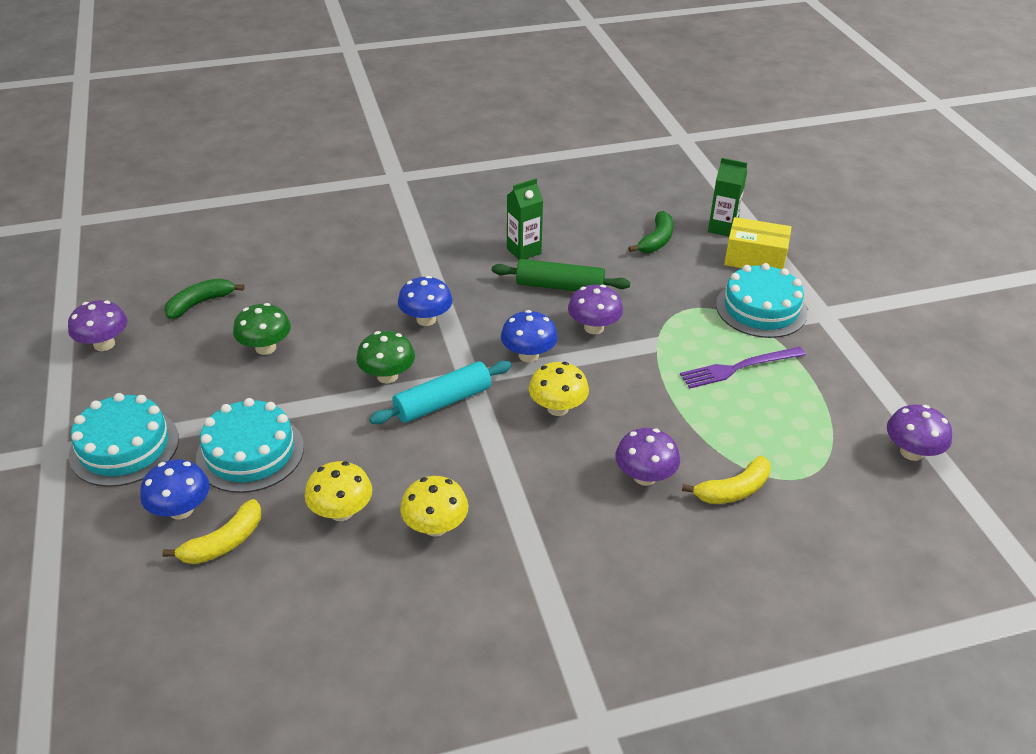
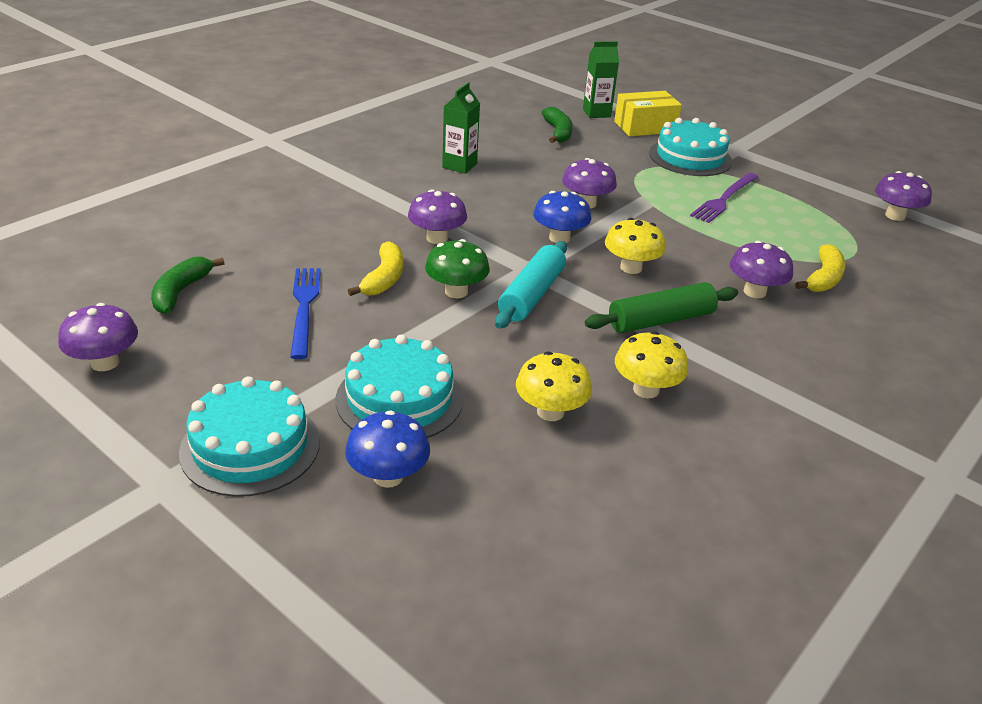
camera: 35 degrees left, 5 degrees down
(224, 543) = (470, 485): yellow banana -> yellow banana (384, 278)
(265, 348) = (304, 307): green mushroom -> blue fork
(426, 319) = (437, 238): blue mushroom -> purple mushroom
(560, 286) = (522, 183): green rolling pin -> green rolling pin (660, 320)

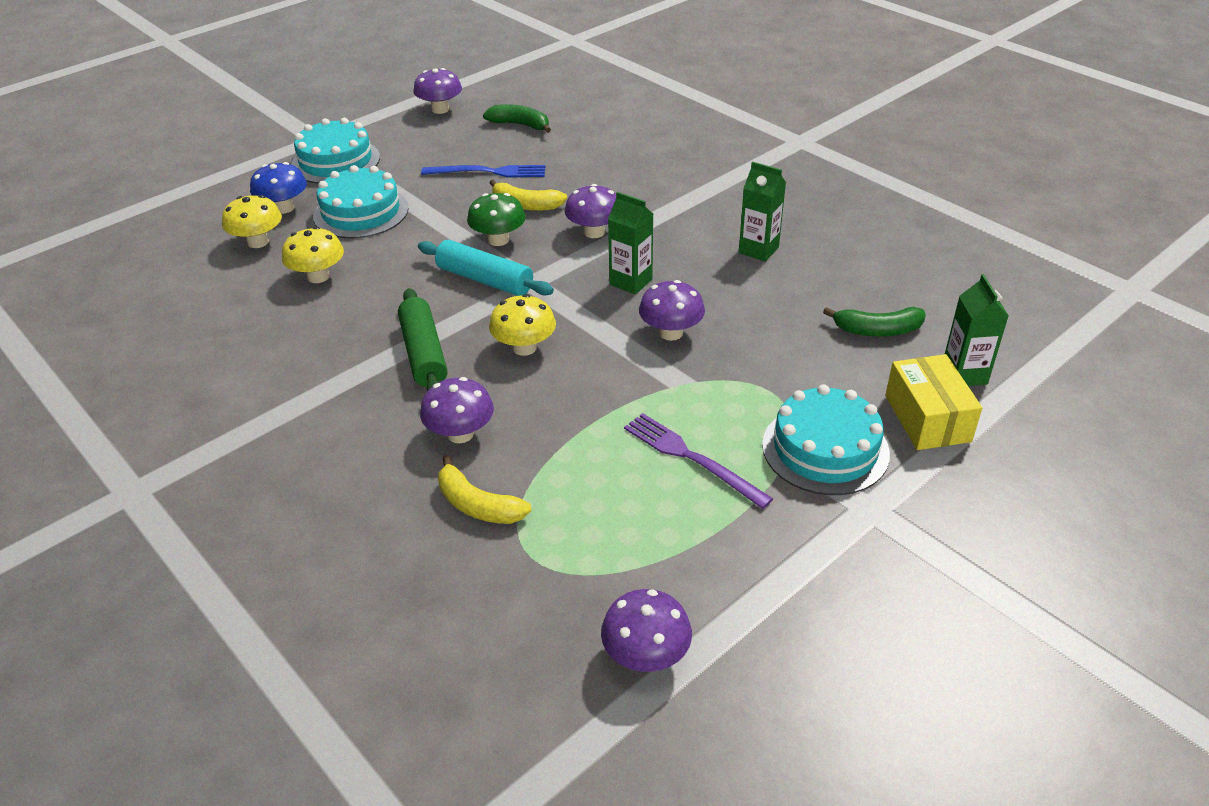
camera: 100 degrees right, 5 degrees up
(518, 220) = (631, 282): none -> green carton
(559, 238) = (590, 306): blue mushroom -> none
(646, 389) = (325, 328): yellow mushroom -> yellow mushroom (258, 242)

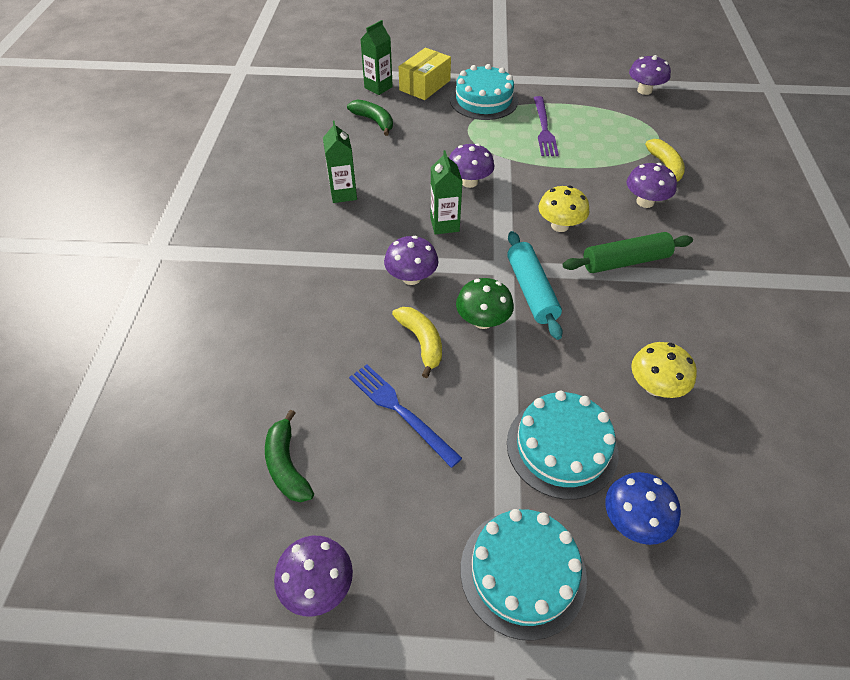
camera: 135 degrees left, 10 degrees up
(258, 242) = (688, 480): yellow mushroom -> none
(424, 353) = (625, 261): green rolling pin -> green rolling pin turned 45 degrees clockwise

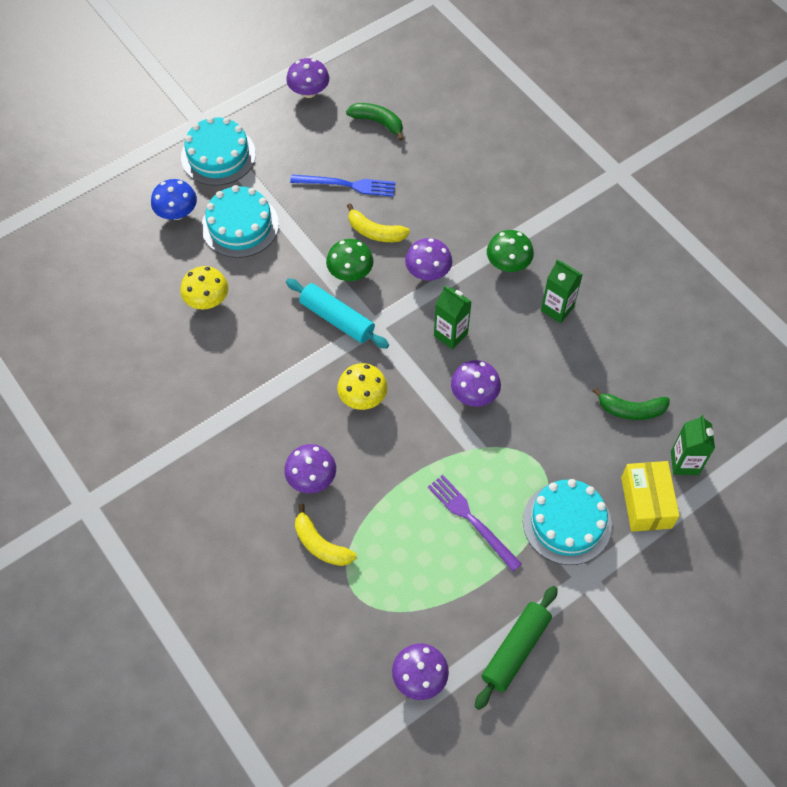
camera: 140 degrees right, 10 degrees up
(338, 243) = (508, 264): none -> green mushroom
(625, 261) = (287, 395): green rolling pin -> green rolling pin (515, 650)

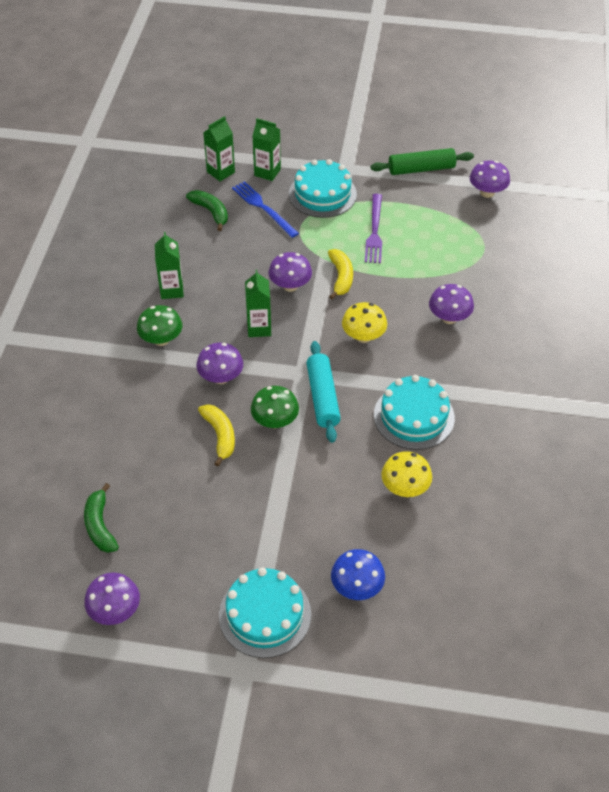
camera: 135 degrees left, 10 degrees down
(240, 225) = (316, 529): turquoise cake -> turquoise cake (414, 416)
(320, 544) = (480, 282): yellow banana -> yellow banana (341, 277)
(347, 185) = (193, 491): blue fork -> blue fork (263, 208)
(646, 502) = (267, 172): yellow box -> green carton

